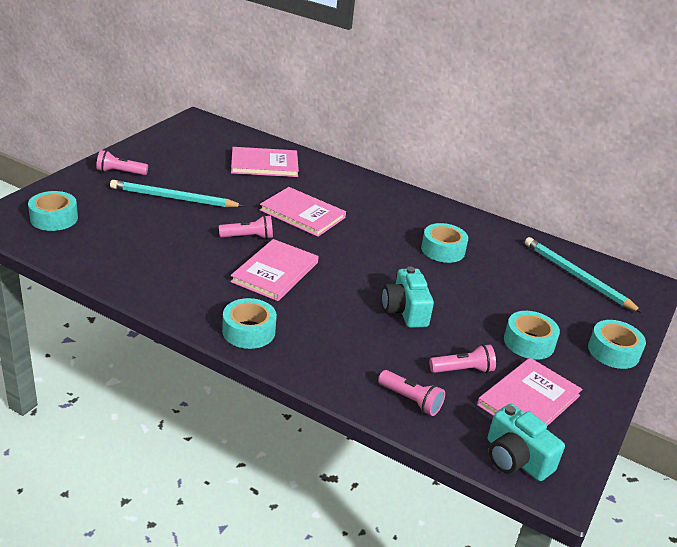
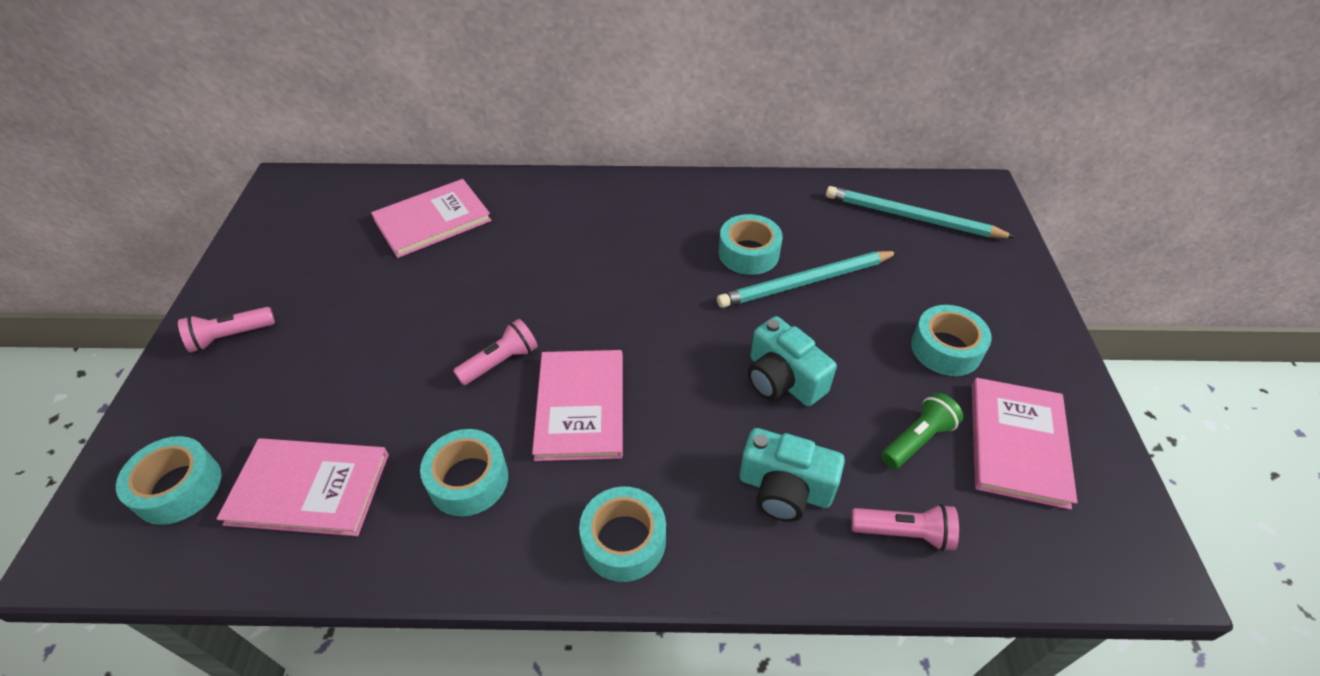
camera: 25 degrees left, 15 degrees up
(173, 198) = (345, 345): turquoise pencil -> turquoise pencil (806, 282)
(302, 214) = (542, 282): pink book -> pink book (309, 488)
(463, 370) = (917, 440): pink flashlight -> green flashlight
(516, 459) = (1081, 552): turquoise camera -> turquoise camera (784, 489)
(613, 351) = (1031, 310): turquoise tape -> turquoise tape (468, 480)

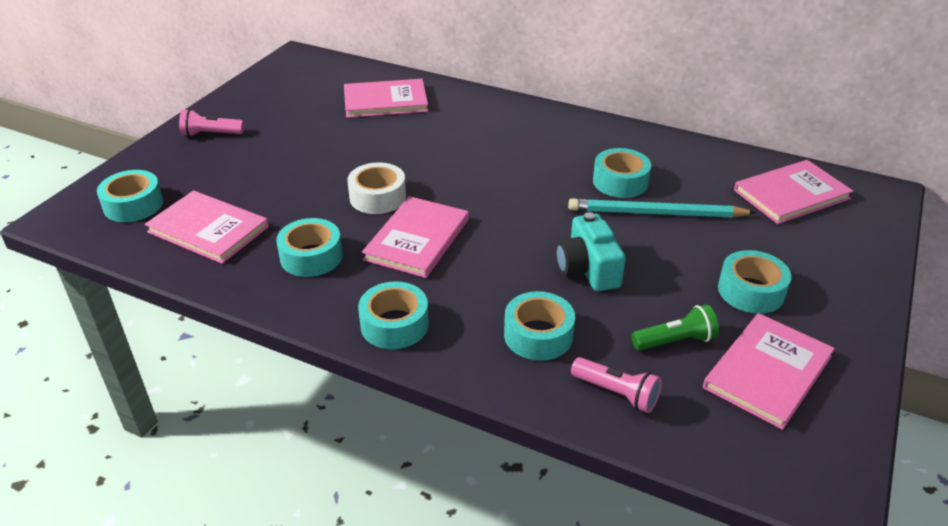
camera: 25 degrees right, 10 degrees down
(500, 362) = (378, 197): pink flashlight -> white tape
(784, 489) = (538, 335): turquoise camera -> turquoise tape
(911, 217) = (791, 194): turquoise pencil -> pink book

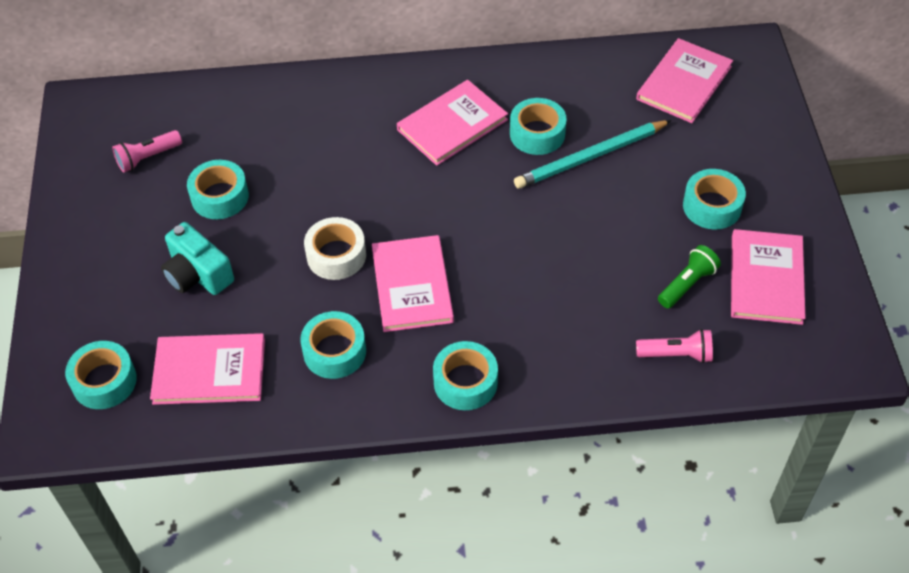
camera: 30 degrees left, 15 degrees up
(211, 134) = (93, 257): pink flashlight -> pink flashlight (148, 158)
(385, 101) = (238, 128): pink book -> pink book (452, 125)
(538, 335) = (584, 332): turquoise tape -> turquoise tape (220, 196)
(587, 269) = (576, 246): turquoise camera -> turquoise camera (197, 274)

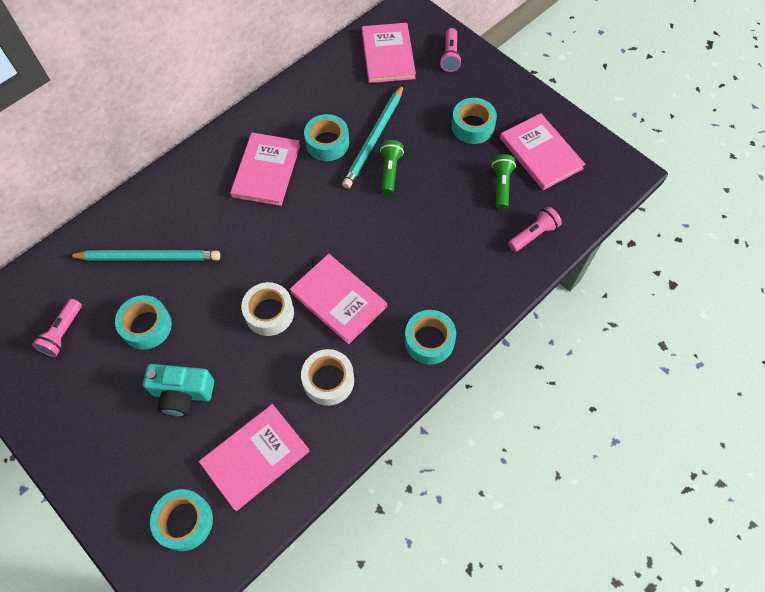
camera: 40 degrees left, 10 degrees up
(274, 138) = (149, 257): none -> turquoise pencil
(334, 351) = (328, 380): turquoise tape -> white tape
(577, 198) = (390, 171): none -> green flashlight
(754, 122) = (450, 56): none -> pink flashlight

